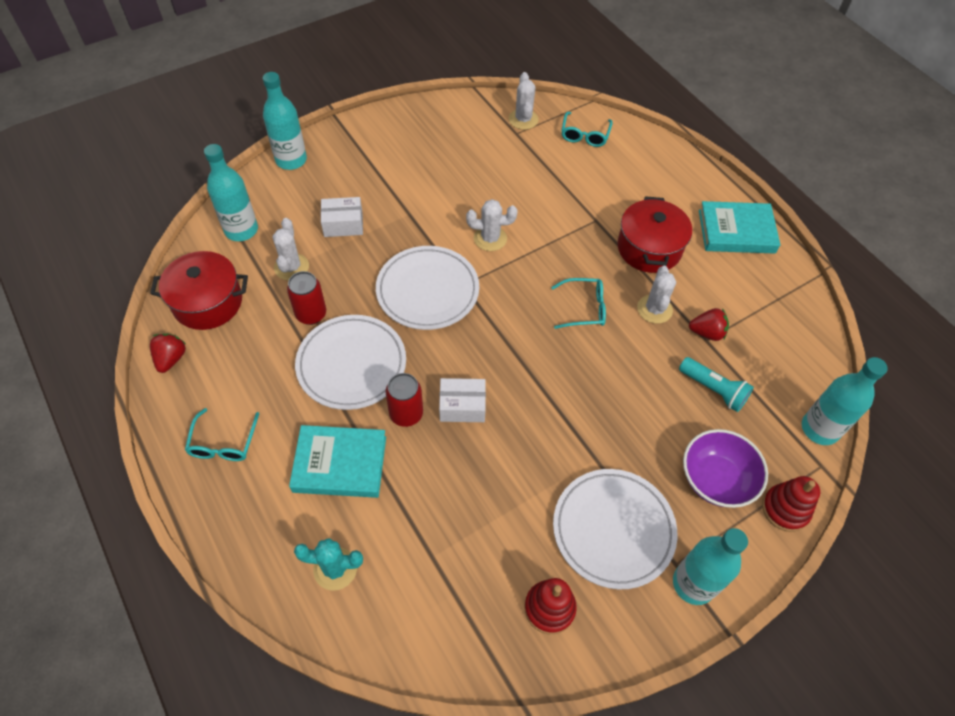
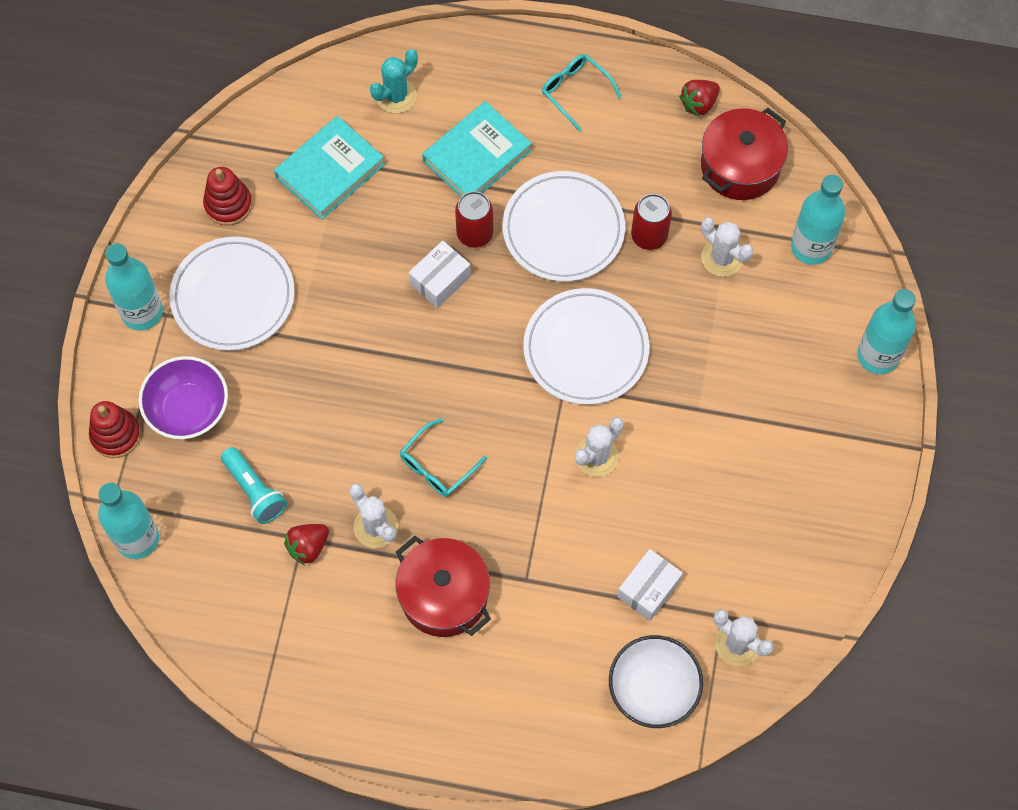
camera: 135 degrees right, 10 degrees up
(171, 359) = (699, 104): red strawberry -> red strawberry turned 90 degrees clockwise
(343, 224) = (738, 339): white box -> white box (648, 589)
(584, 135) = (653, 689): turquoise glasses -> white bowl
(713, 390) = (254, 491): turquoise flashlight -> turquoise flashlight turned 120 degrees counterclockwise
(736, 231) = (380, 706): turquoise book -> turquoise book (330, 171)

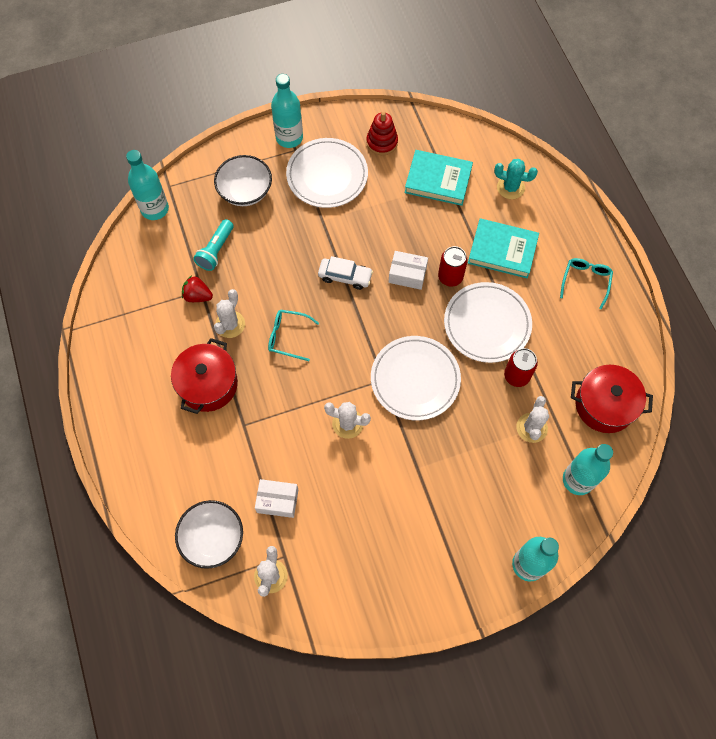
camera: 60 degrees right, 0 degrees up
(116, 435) = (209, 165): red stacking toy -> none
(188, 409) = (245, 191): purple bowl -> white bowl
(396, 354) = (345, 276): none -> white car
(699, 104) = (630, 357): red strawberry -> none

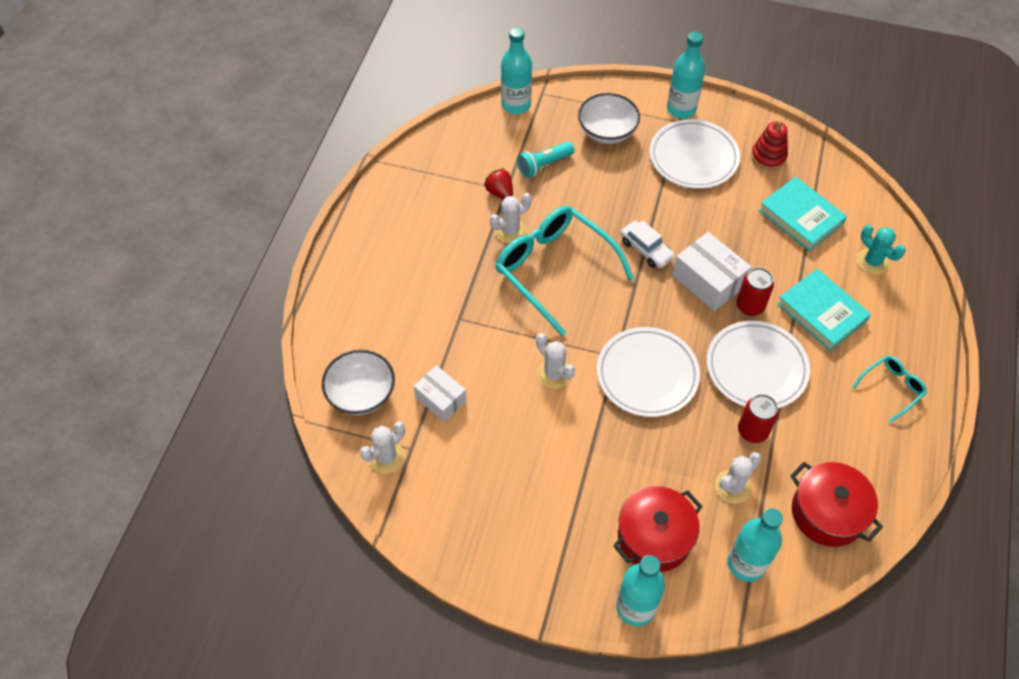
camera: 35 degrees right, 10 degrees down
(208, 384) = (454, 268): red pot -> red pot (654, 537)
(288, 337) = (554, 270): turquoise glasses -> turquoise glasses, size x2.12
(407, 275) = (708, 281): white box -> white box, size x1.51

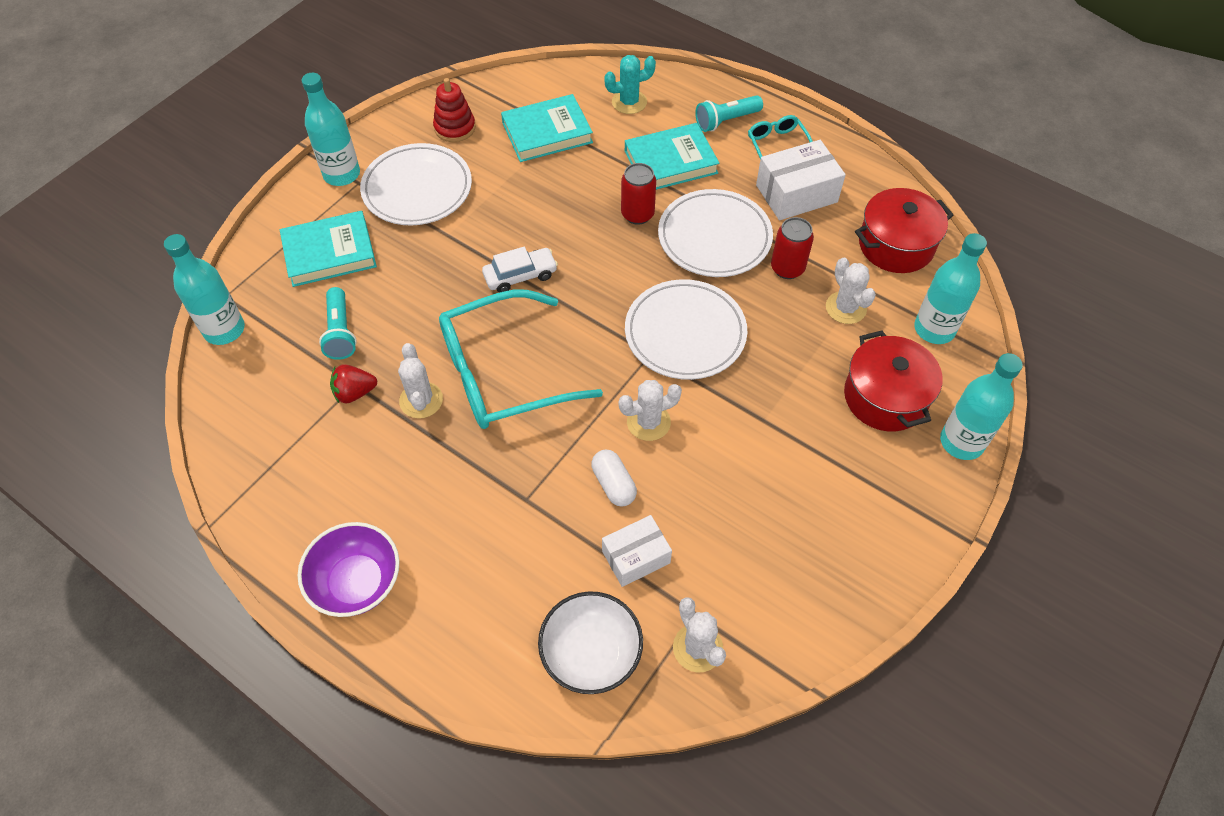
camera: 70 degrees left, 0 degrees up
(365, 249) = (357, 582): none -> purple bowl
(492, 367) = (613, 484): none -> white capsule
(607, 132) = (329, 253): white bowl -> turquoise book
(708, 281) = (589, 237): white box -> white box (796, 193)
(897, 340) = (726, 121): none -> turquoise flashlight

